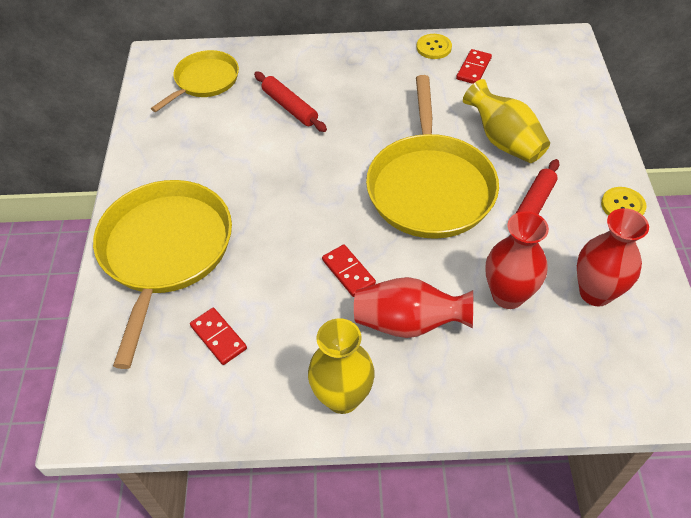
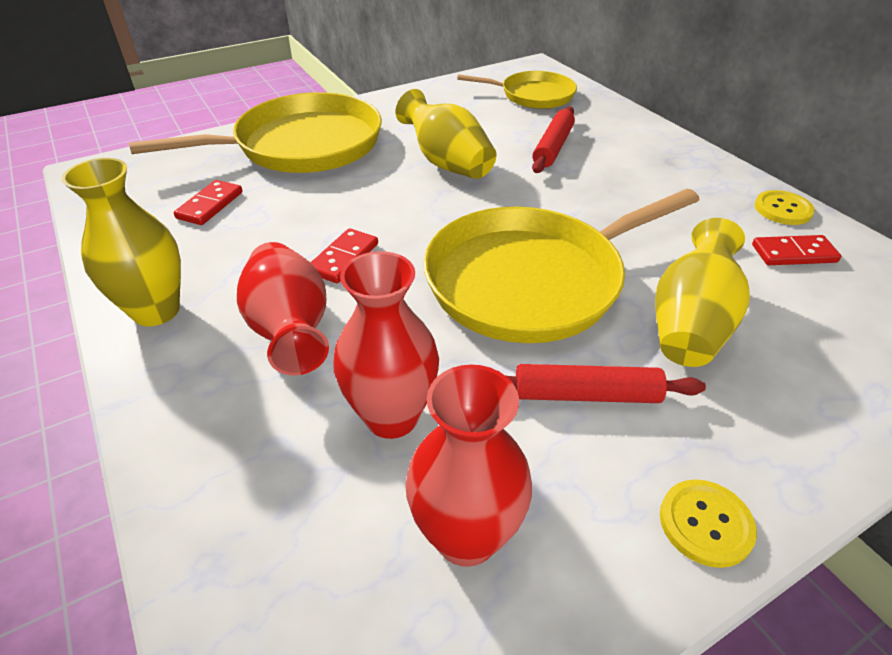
camera: 60 degrees right, 10 degrees down
(266, 172) = (447, 163): none -> yellow vase

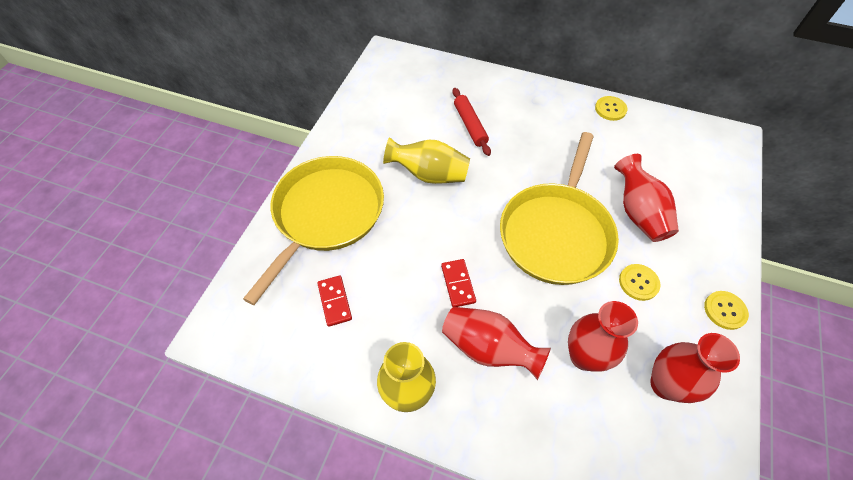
camera: 40 degrees left, 15 degrees up
(533, 95) = (413, 83): yellow pan -> none
(586, 394) = (638, 283): red rolling pin -> yellow button
(690, 324) = (638, 212): yellow vase -> red vase
(793, 254) = (638, 138): red domino -> none

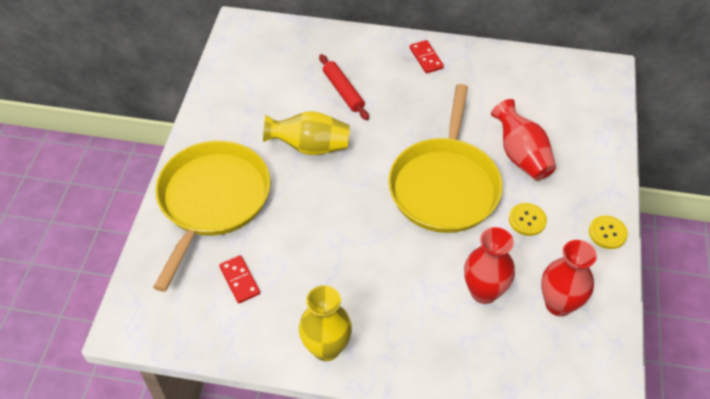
camera: 10 degrees left, 5 degrees down
(458, 284) = (356, 246): red domino -> red domino (426, 58)
(488, 348) = (395, 298): red vase -> none
(610, 109) = (484, 56): yellow button -> none

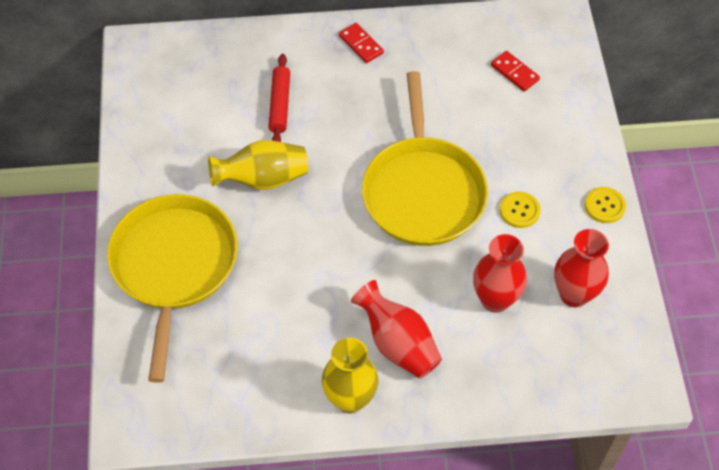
camera: 15 degrees left, 5 degrees up
(240, 280) = (235, 348): red domino -> red domino (514, 72)
(343, 91) = (280, 104): red rolling pin -> red rolling pin turned 45 degrees clockwise
(521, 155) = (494, 138): red vase -> red vase (397, 343)

